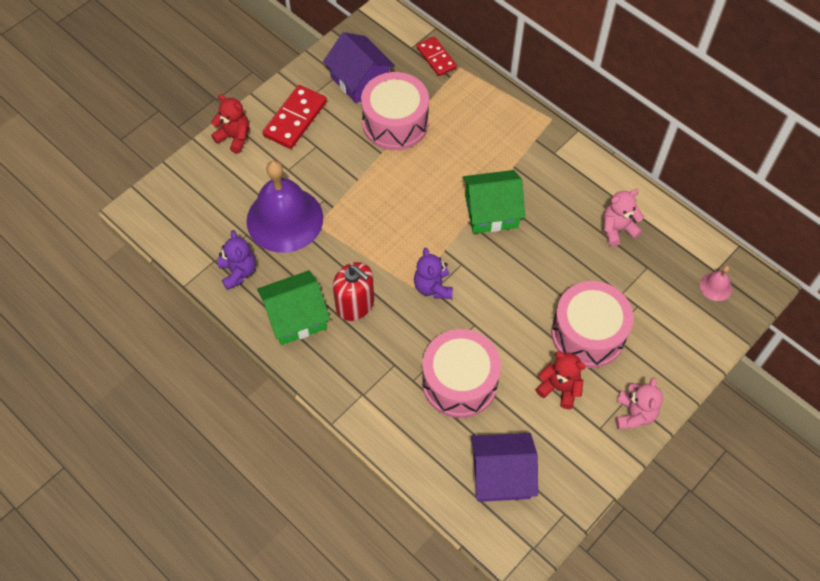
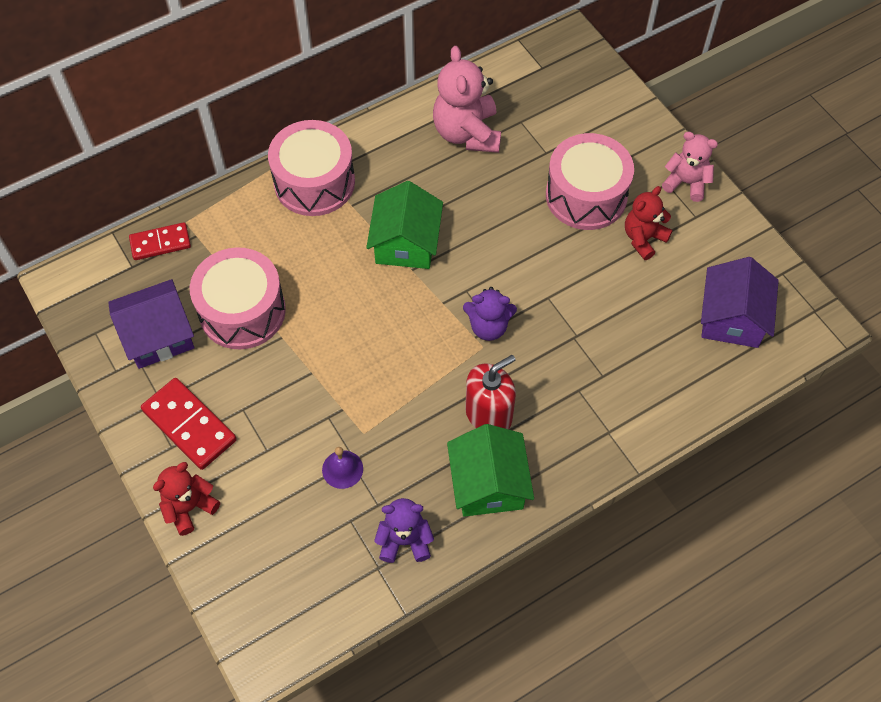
camera: 75 degrees left, 0 degrees up
(284, 219) = (342, 469): purple bell -> purple bell, size x0.40
(459, 382) = (615, 330): pink drum -> pink drum (314, 182)
(617, 229) = (467, 133): pink teddy bear -> pink teddy bear, size x1.60
(715, 286) = (560, 73): pink bell -> none

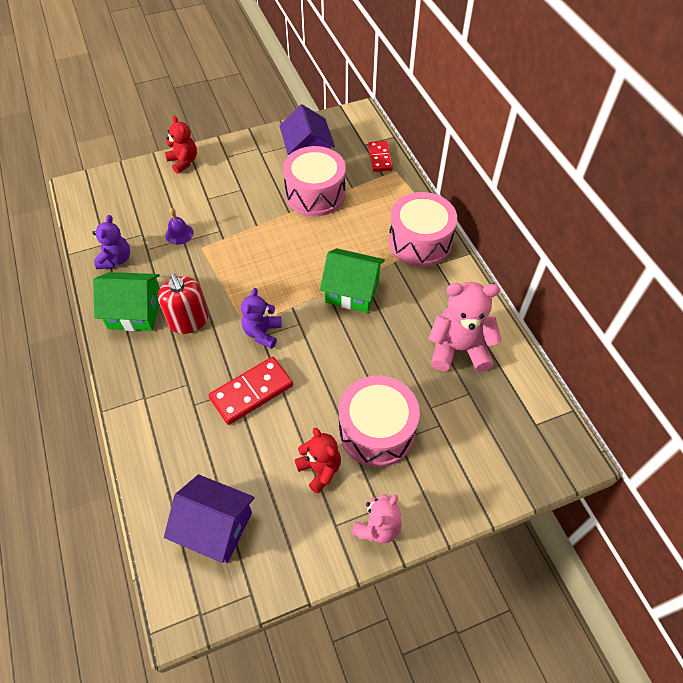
camera: 100 degrees right, 5 degrees down
(189, 425) = (238, 164): red domino -> red domino (251, 392)

